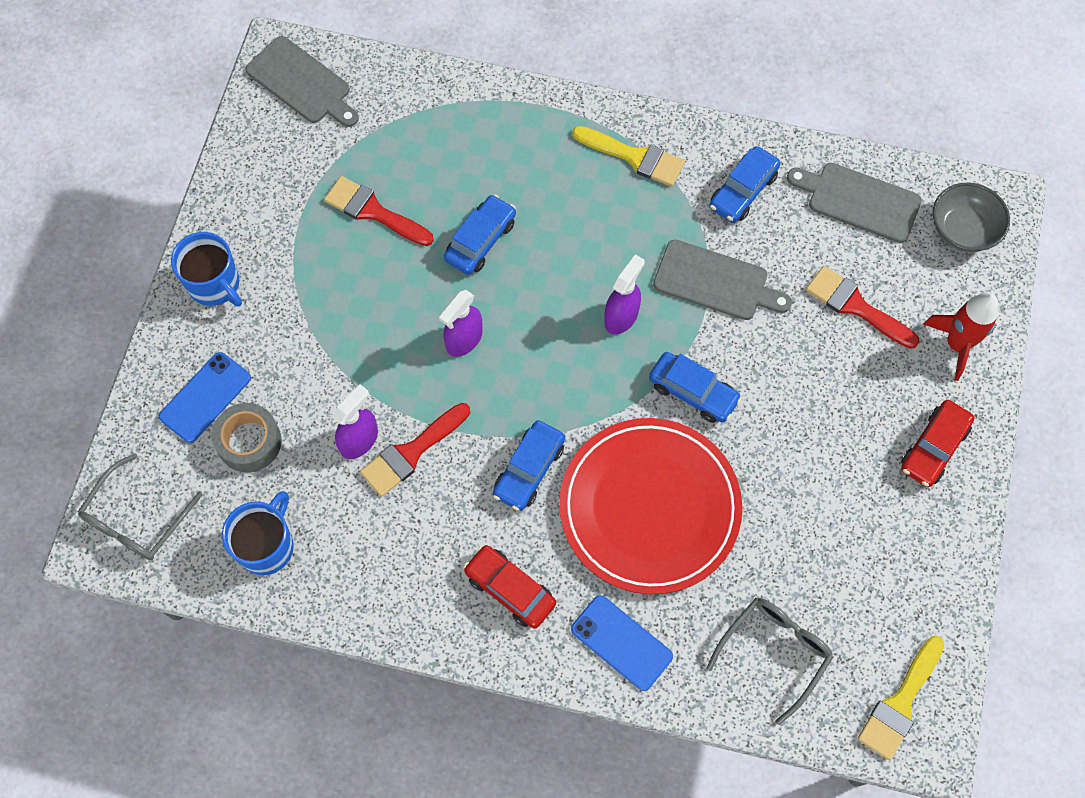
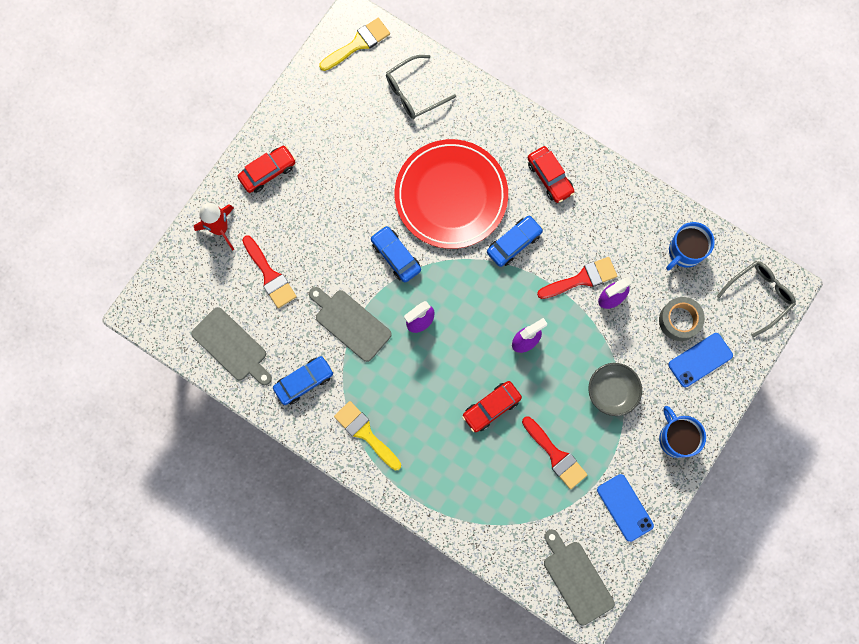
camera: 160 degrees left, 10 degrees up
(480, 240) = (491, 407): blue car -> red car
(621, 642) = (497, 126): blue phone -> blue phone (625, 507)
(963, 229) = (175, 302): grey bowl -> grey bowl (612, 391)

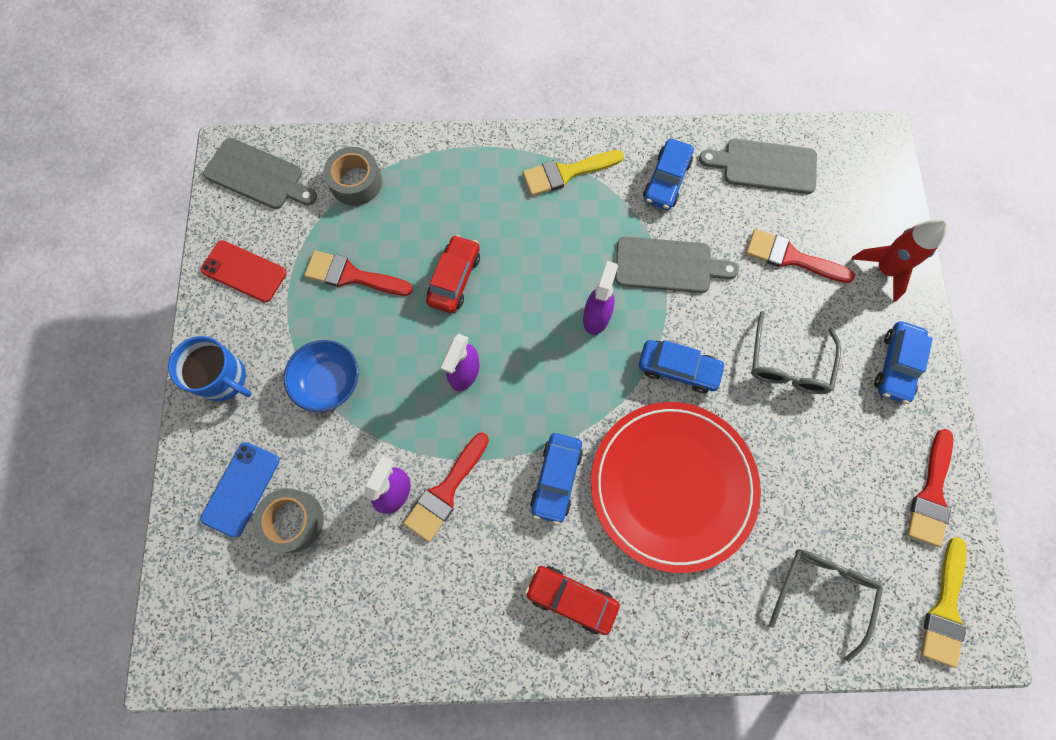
camera: 145 degrees right, 5 degrees down
(268, 172) = (895, 365): red car -> blue car
(313, 97) = (931, 494): none -> red brush
(365, 433) = (566, 173): yellow brush -> yellow brush turned 150 degrees clockwise
(512, 526) = (356, 182): none -> grey tape
(612, 391) = (329, 382): grey bowl -> blue bowl
(625, 507) = (244, 271): blue phone -> red phone
(685, 252) = (335, 619): blue mug -> none
(759, 296) = (204, 626): grey glasses -> grey glasses (788, 363)

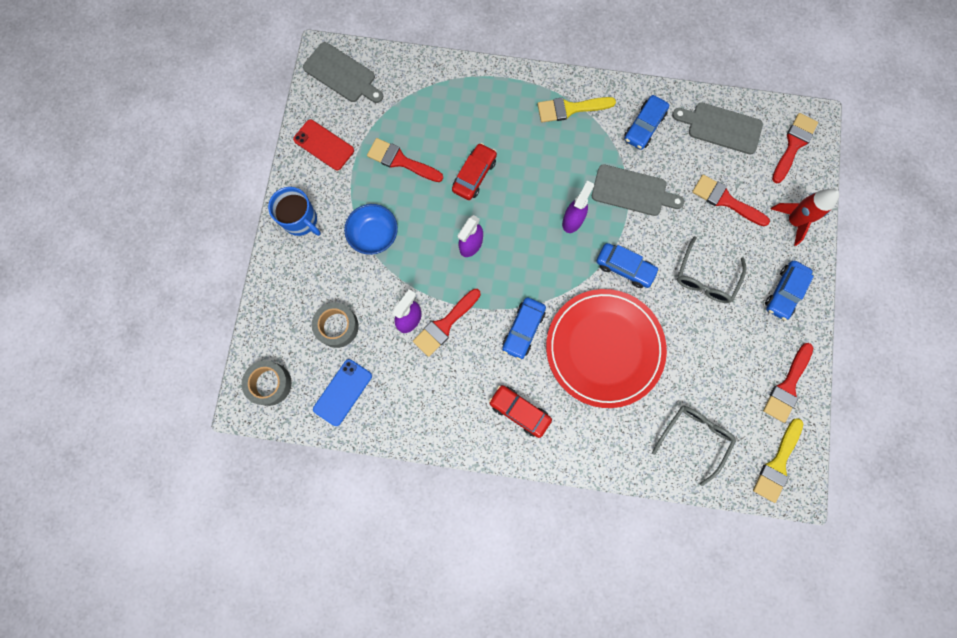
camera: 10 degrees right, 5 degrees up
(241, 489) = (304, 299): blue phone -> blue phone (343, 392)
(356, 182) = (413, 91): grey tape -> grey tape (270, 384)
(861, 173) = (793, 145): none -> red brush

